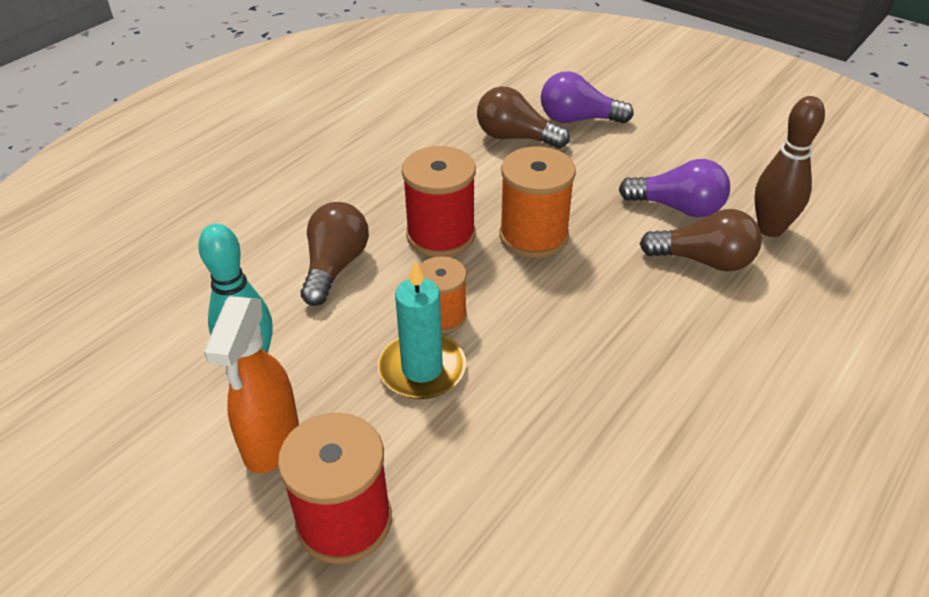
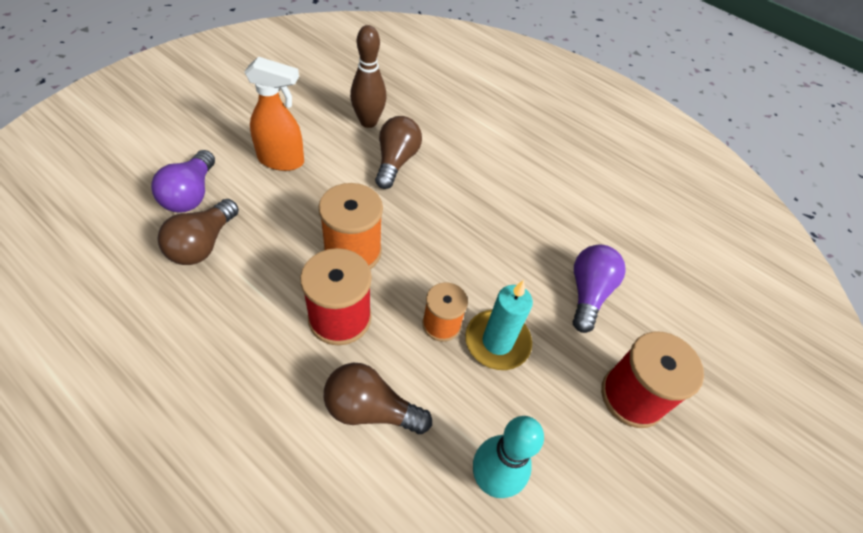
camera: 95 degrees left, 10 degrees up
(271, 443) = (575, 453): orange spray bottle -> orange spray bottle (282, 161)
(678, 207) = (335, 160): purple light bulb -> purple light bulb (588, 293)

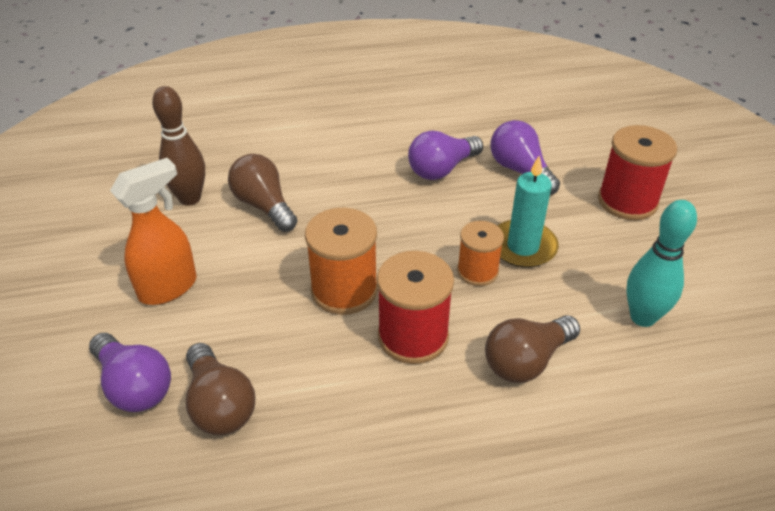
camera: 45 degrees left, 10 degrees down
(535, 239) = (441, 169): none -> purple light bulb

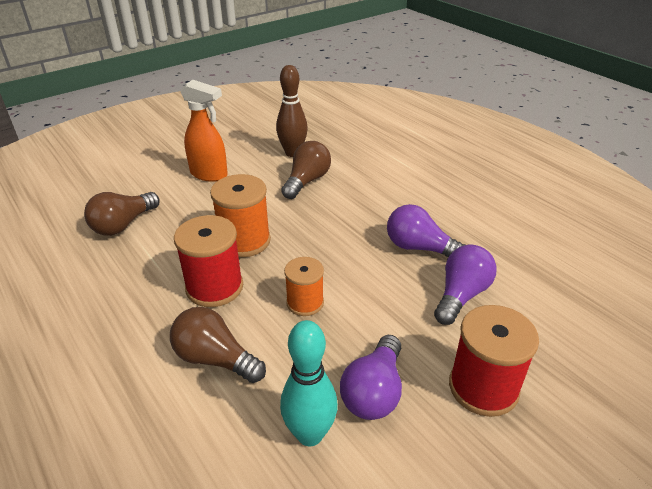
camera: 65 degrees right, 5 degrees down
(134, 386) = (128, 191): purple light bulb -> purple light bulb (374, 392)
(522, 247) = (354, 323): turquoise candle -> none

